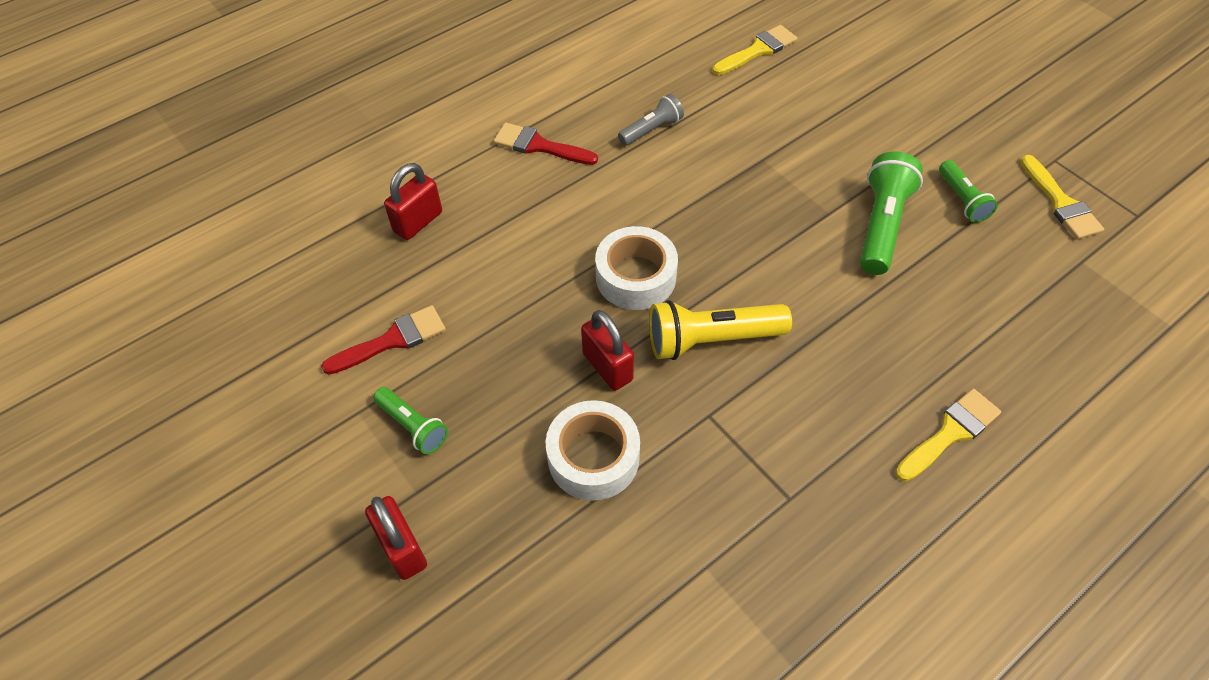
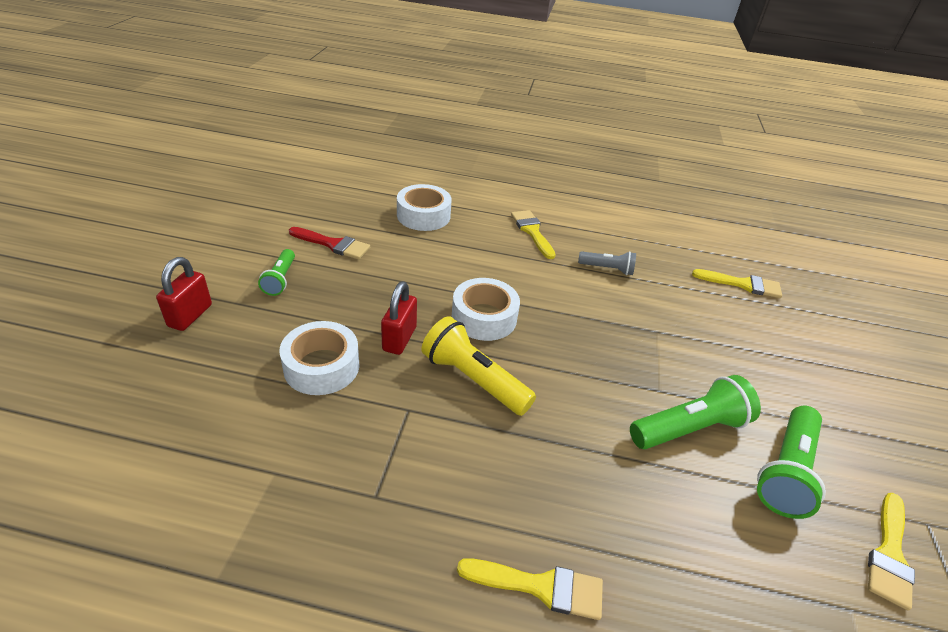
camera: 45 degrees right, 15 degrees down
(418, 222) = (423, 215): red padlock -> white tape
(539, 146) = (532, 232): red brush -> yellow brush
(962, 200) = (786, 471): green flashlight -> green flashlight, size x1.69

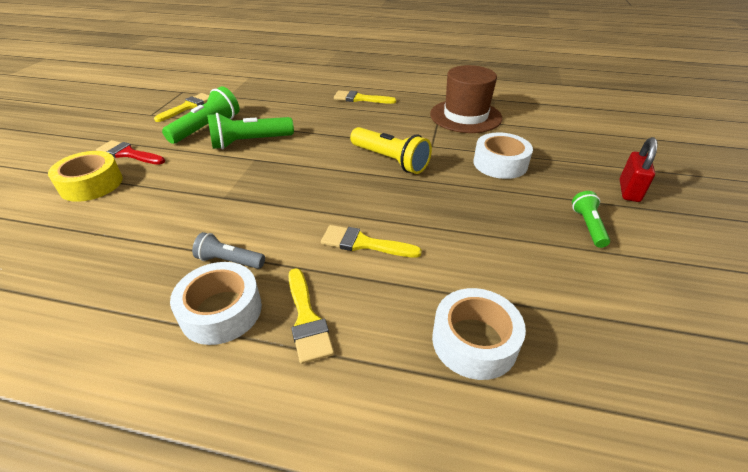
camera: 175 degrees left, 0 degrees up
(320, 498) = (465, 116): none -> brown hat
(333, 244) = (569, 274): red brush -> red brush (129, 154)
(399, 339) = (451, 182): red padlock -> none
(484, 317) = (382, 201): white tape -> white tape (221, 311)
(742, 284) = (74, 250): yellow brush -> yellow brush (364, 243)
(819, 355) = (91, 184): none -> yellow tape

